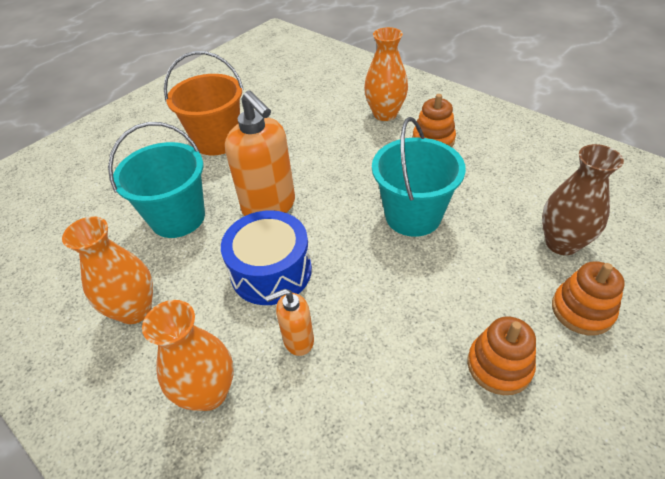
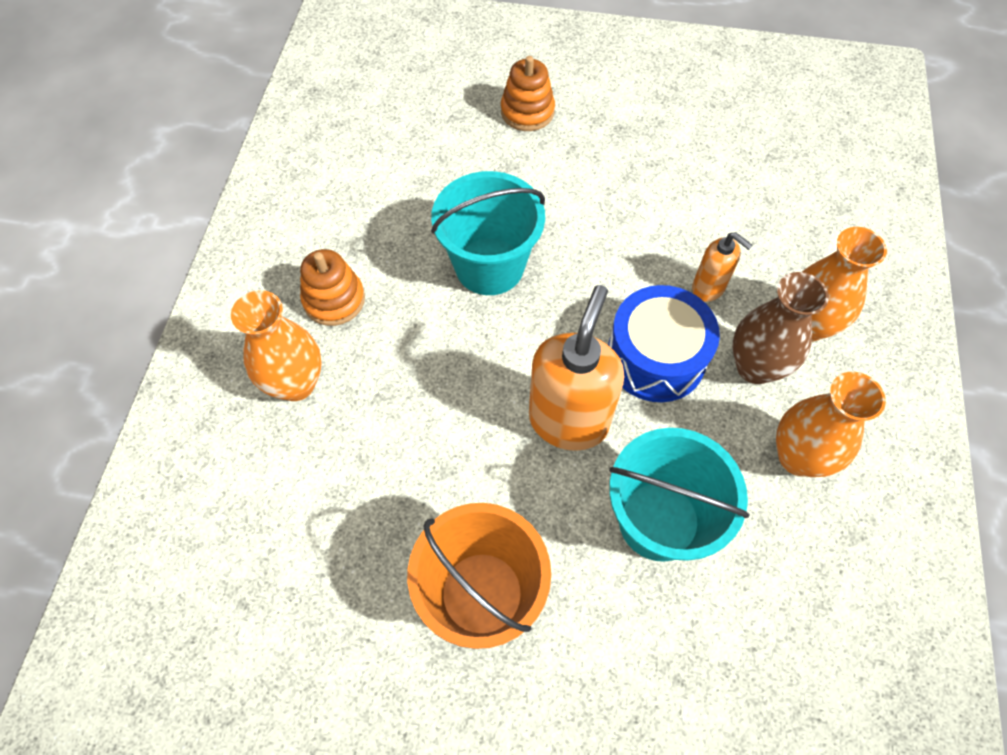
camera: 125 degrees left, 15 degrees up
(499, 365) = (621, 147): orange stacking toy -> none
(561, 243) = (453, 139): brown vase -> brown vase (755, 367)

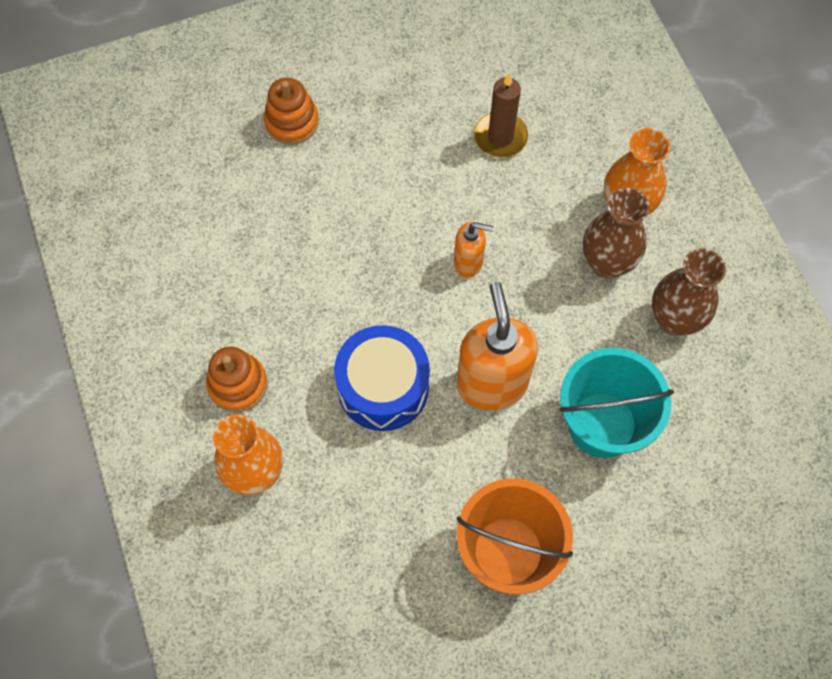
camera: 30 degrees left, 5 degrees up
(489, 266) = (350, 285): turquoise bucket -> none
(655, 357) = (528, 295): blue drum -> blue drum (383, 387)
(708, 288) = (536, 214): orange soap dispenser -> orange soap dispenser (468, 262)
(713, 206) = (500, 137): none -> brown candle
(798, 457) = (674, 319): orange vase -> brown vase

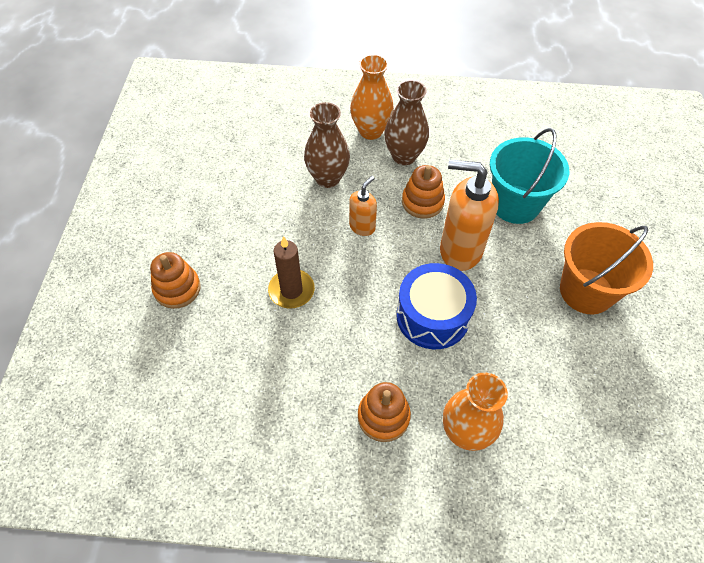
camera: 65 degrees left, 10 degrees down
(500, 137) = (278, 171): brown candle -> brown candle (291, 290)
(543, 313) = (422, 202): none -> orange stacking toy
(674, 319) = (460, 141): brown vase -> brown vase (327, 178)

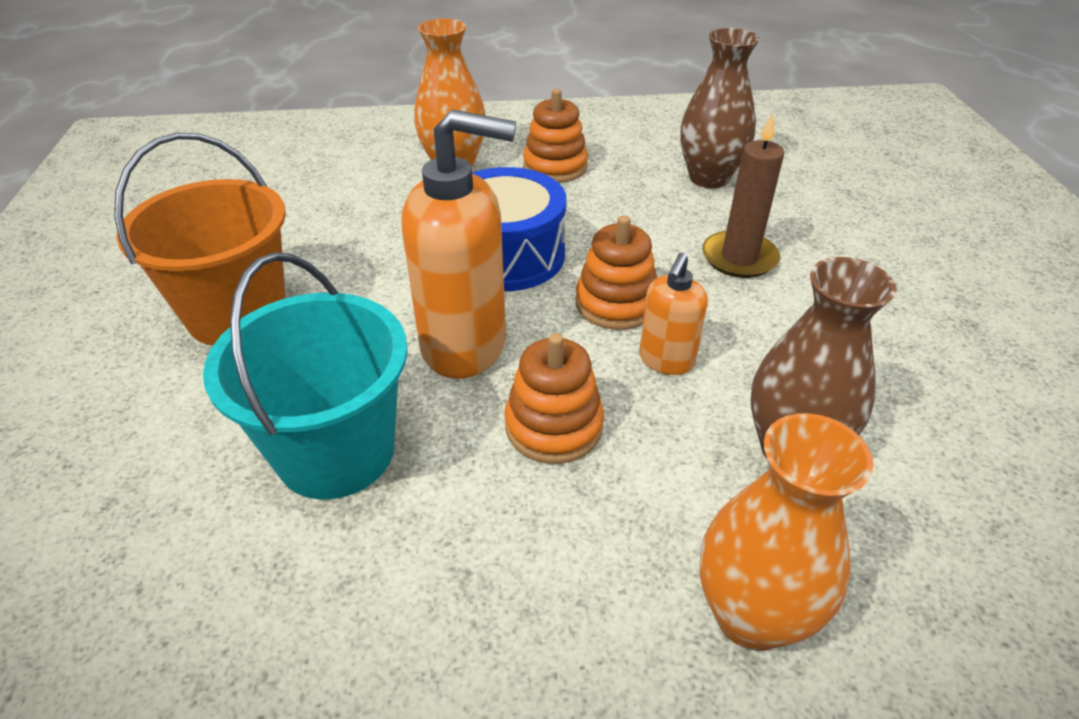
camera: 170 degrees right, 15 degrees down
(177, 288) = (912, 240): orange stacking toy -> orange stacking toy (616, 304)
(404, 156) = (627, 542): brown vase -> brown vase (709, 178)

